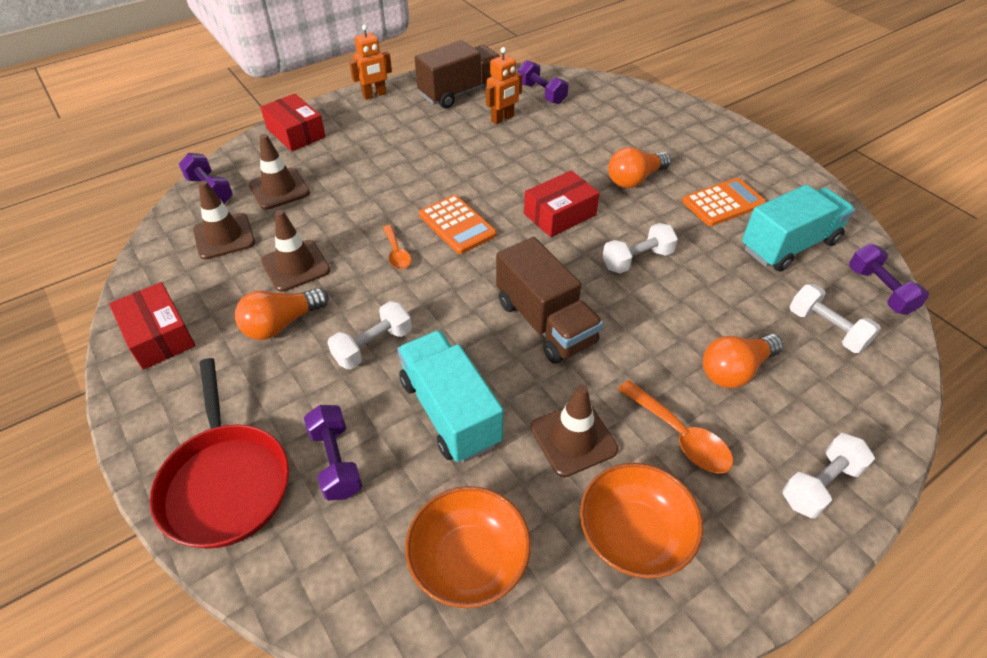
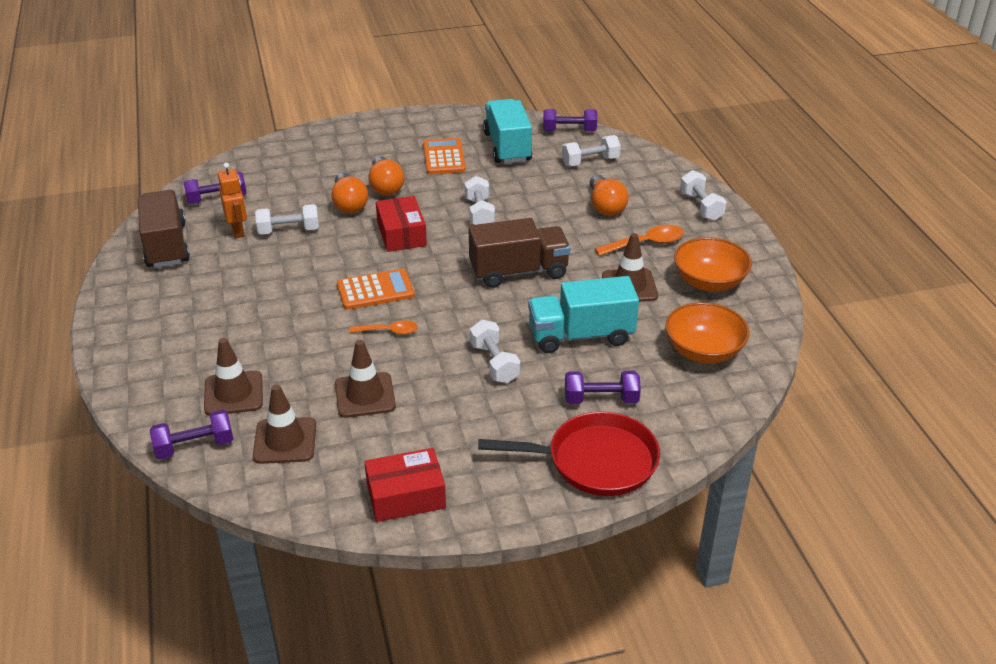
camera: 70 degrees left, 10 degrees down
(281, 324) = (437, 413): orange light bulb -> orange light bulb (349, 204)
(296, 133) = (137, 370): red box -> none
(374, 95) = (114, 302): orange robot -> none
(520, 145) = (289, 230): none -> white dumbbell

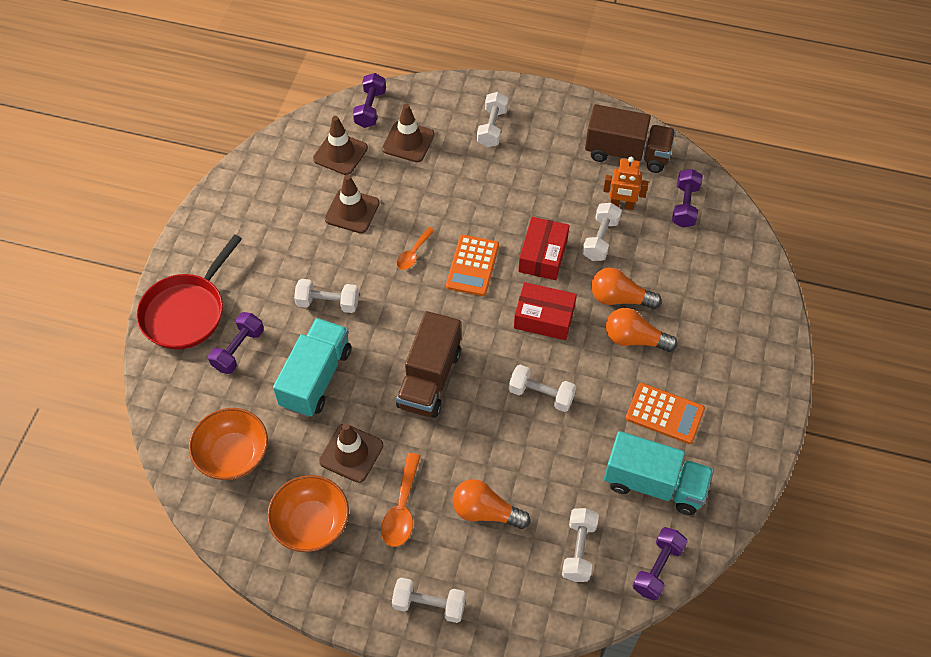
camera: 120 degrees right, 20 degrees up
(176, 340) = (492, 127): none -> white dumbbell
(406, 496) = (243, 196): red box -> red box (543, 255)

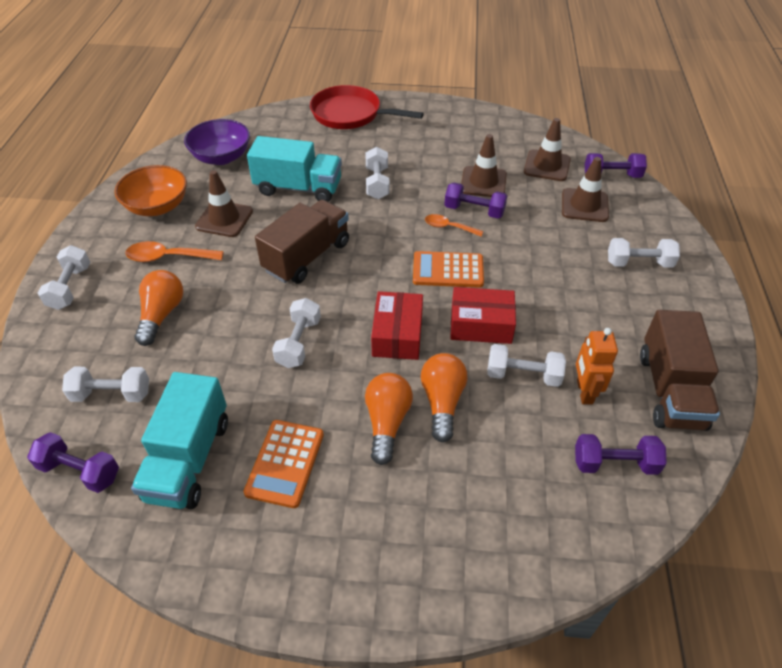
camera: 80 degrees right, 10 degrees down
(233, 455) = (221, 157): orange bowl -> purple bowl
(238, 349) = (319, 144): purple dumbbell -> purple dumbbell (474, 211)
(429, 379) = (307, 257): brown truck -> brown truck turned 120 degrees clockwise

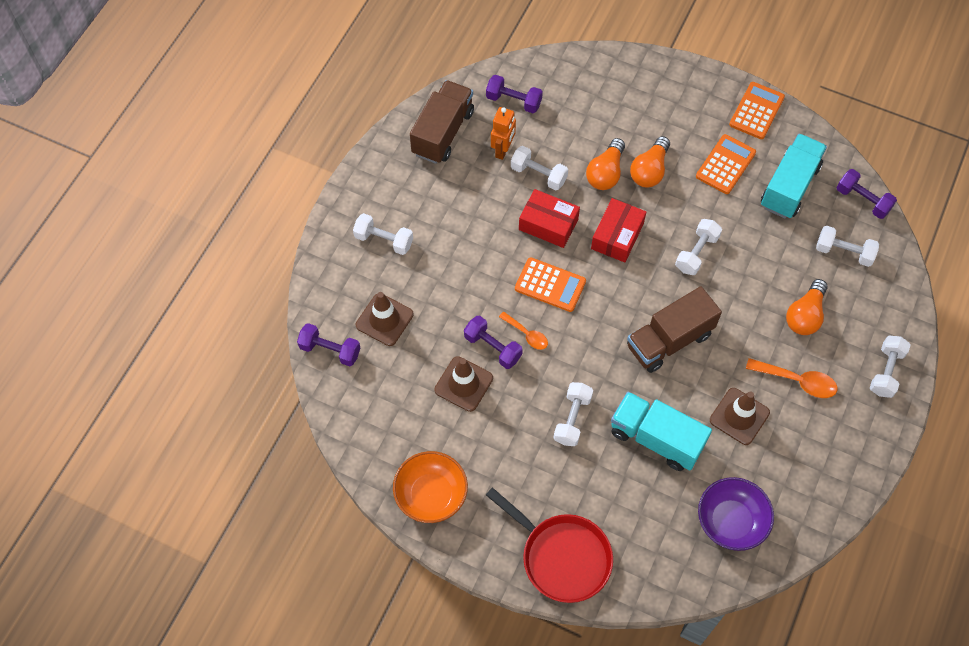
camera: 160 degrees left, 15 degrees up
(157, 206) = (806, 458): orange bowl -> orange bowl (431, 495)
(252, 570) = (756, 111): none -> orange calculator
(547, 166) = (385, 387): brown traffic cone -> none

